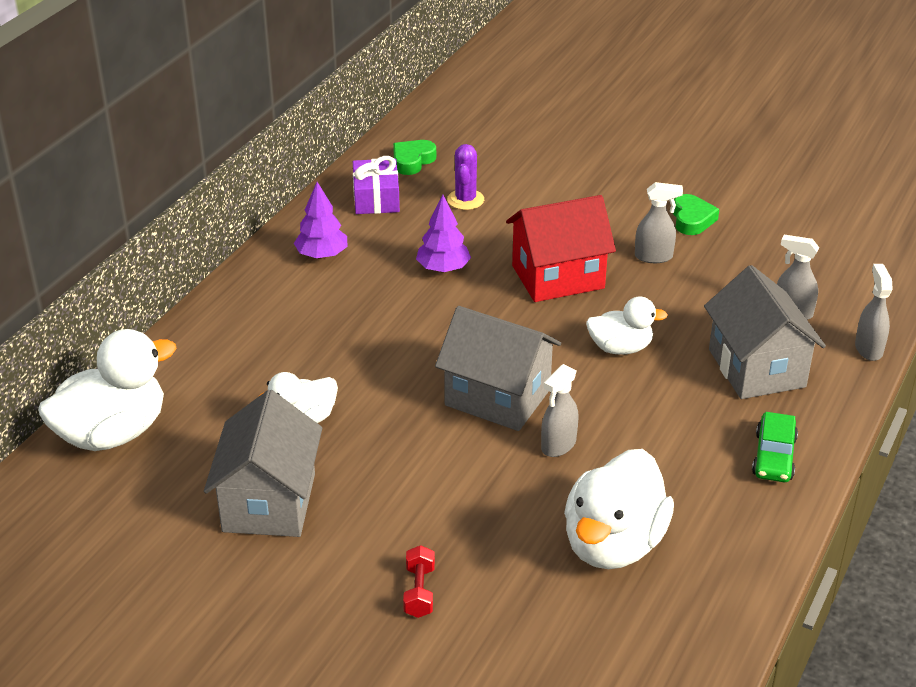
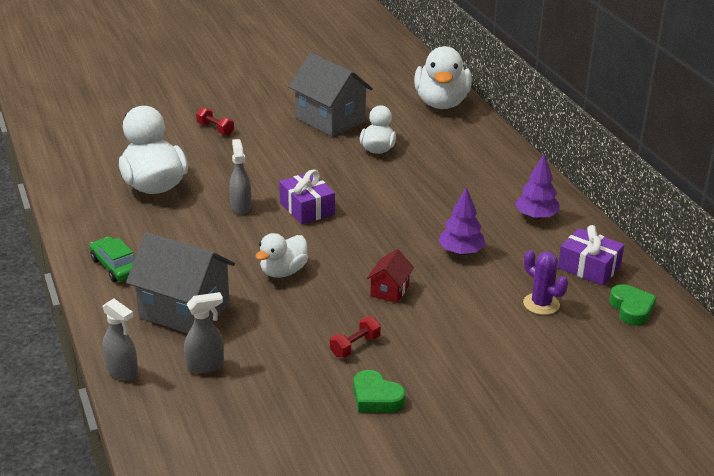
camera: 130 degrees right, 5 degrees down
(497, 397) = (307, 208): grey house -> purple gift
(558, 277) = (389, 290): red house -> red house, size x0.49
(654, 257) = (355, 346): grey spray bottle -> red dumbbell

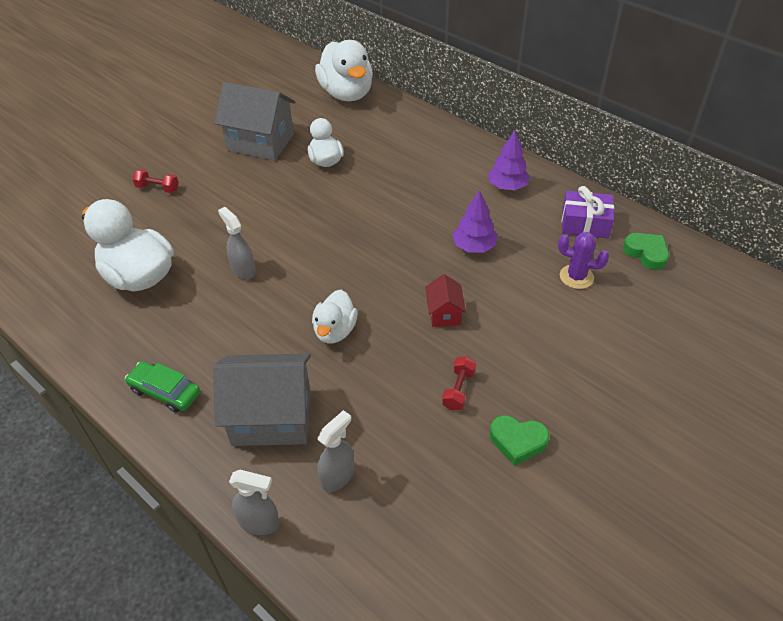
camera: 25 degrees left, 15 degrees up
(307, 208) = (307, 249): purple gift -> none

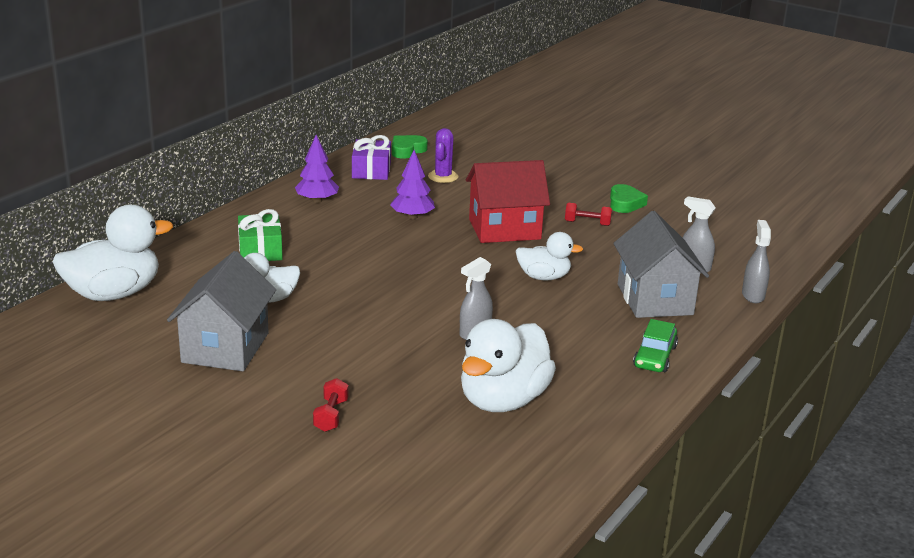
camera: 100 degrees left, 20 degrees down
(409, 155) = (260, 250): none -> green gift
(444, 313) = (504, 229): red house -> red house, size x2.03

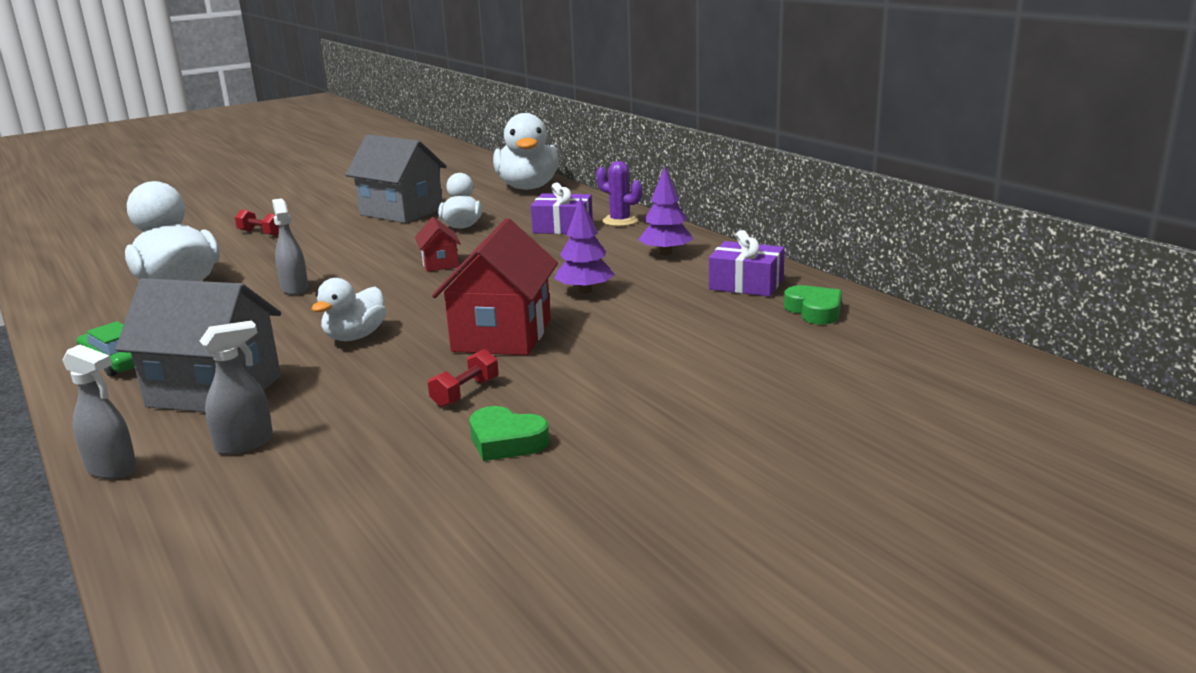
camera: 115 degrees right, 5 degrees down
(260, 250) = (563, 227): green gift -> purple gift
(381, 283) = (440, 263): none -> red house
(443, 177) = (701, 321): purple cactus -> purple cactus (620, 221)

